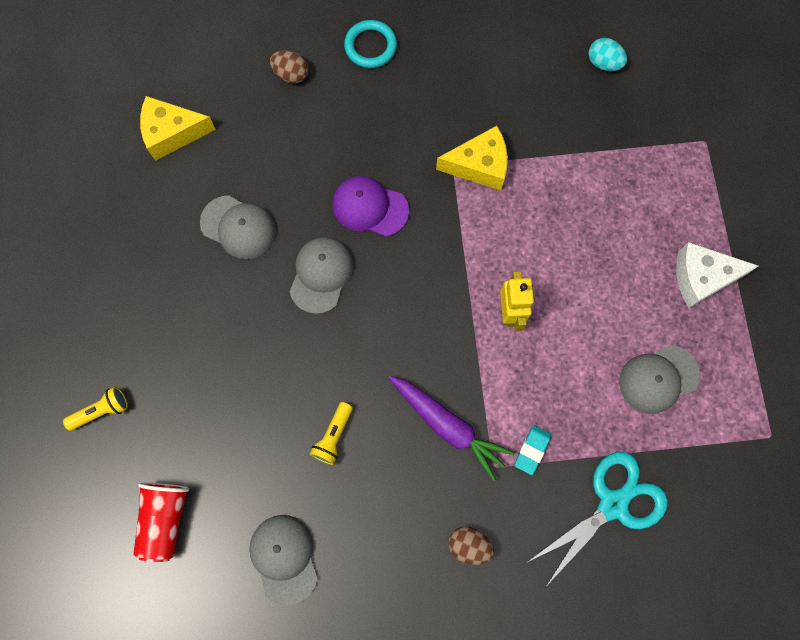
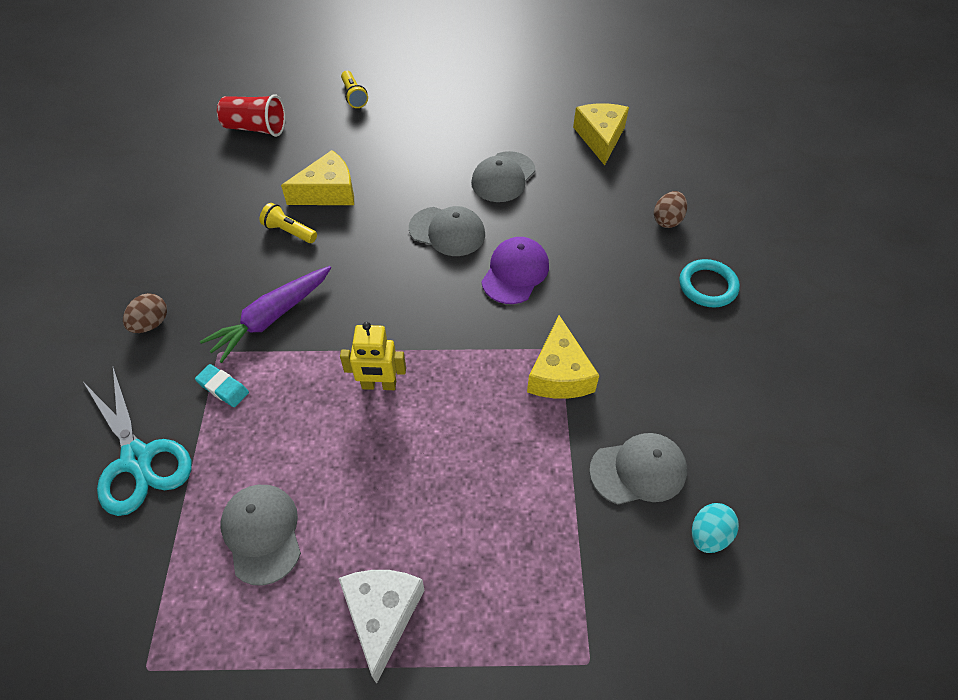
camera: 95 degrees right, 20 degrees down
(271, 407) = (328, 192): none -> yellow cheese
(284, 558) = (196, 195): grey cap -> grey cap (638, 470)

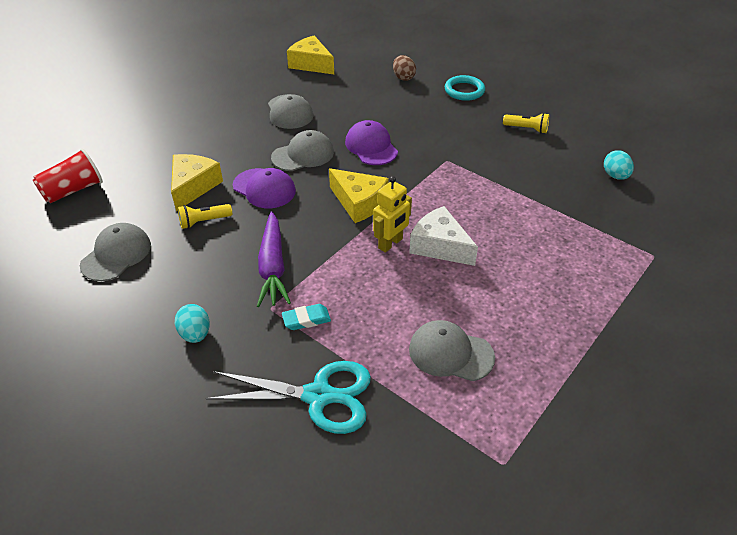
camera: 50 degrees left, 10 degrees down
(151, 324) = (195, 334): brown egg -> turquoise egg
(354, 96) = (119, 132): yellow flashlight -> yellow flashlight (526, 129)
(371, 239) = (264, 188): none -> purple cap
(382, 615) = (560, 323): white cheese -> white cheese (440, 246)
(559, 374) = (464, 169): yellow cheese -> yellow cheese (359, 203)
(638, 470) = (556, 177): grey cap -> grey cap (116, 255)

